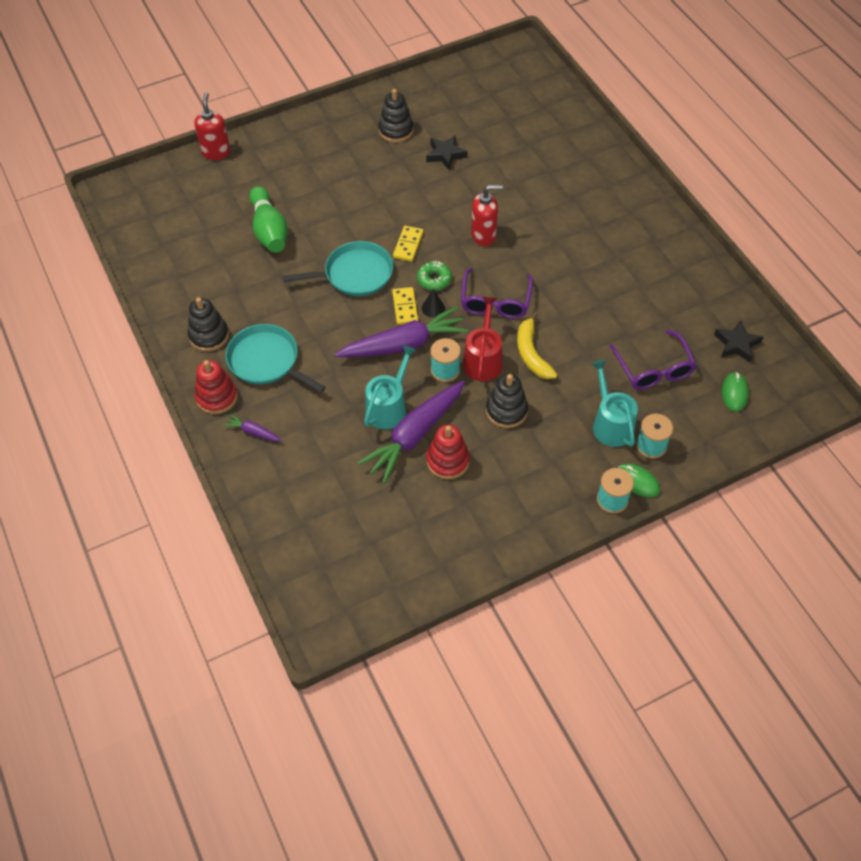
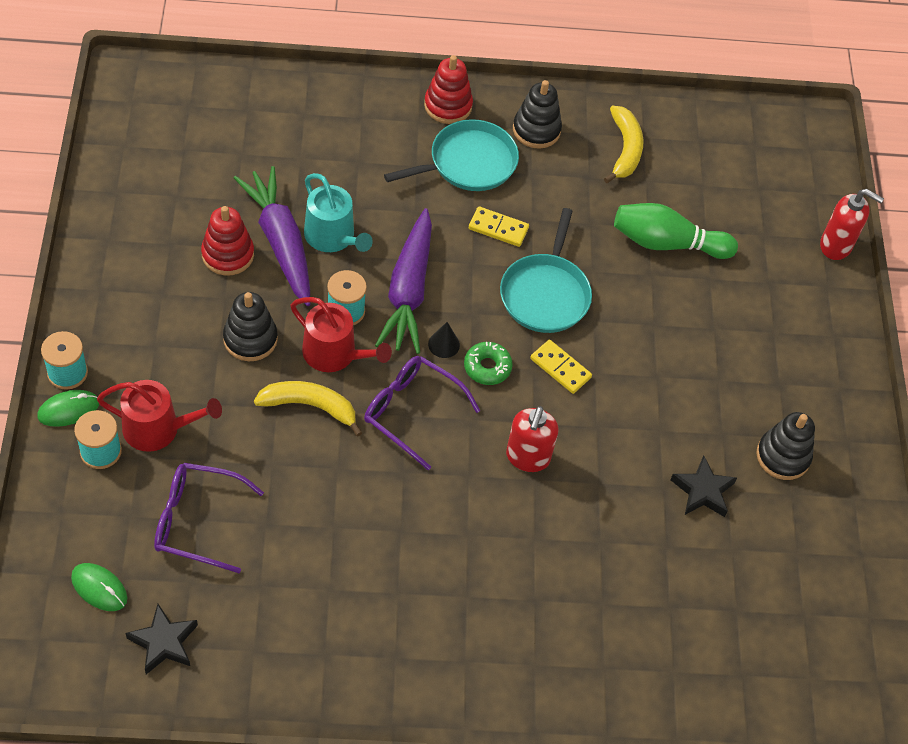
camera: 110 degrees right, 0 degrees up
(197, 280) = (625, 149): none -> yellow banana
(253, 432) = (383, 116): purple carrot -> none
(405, 307) = (462, 317): yellow domino -> yellow domino (498, 228)
(611, 424) = (158, 429): turquoise watering can -> red watering can

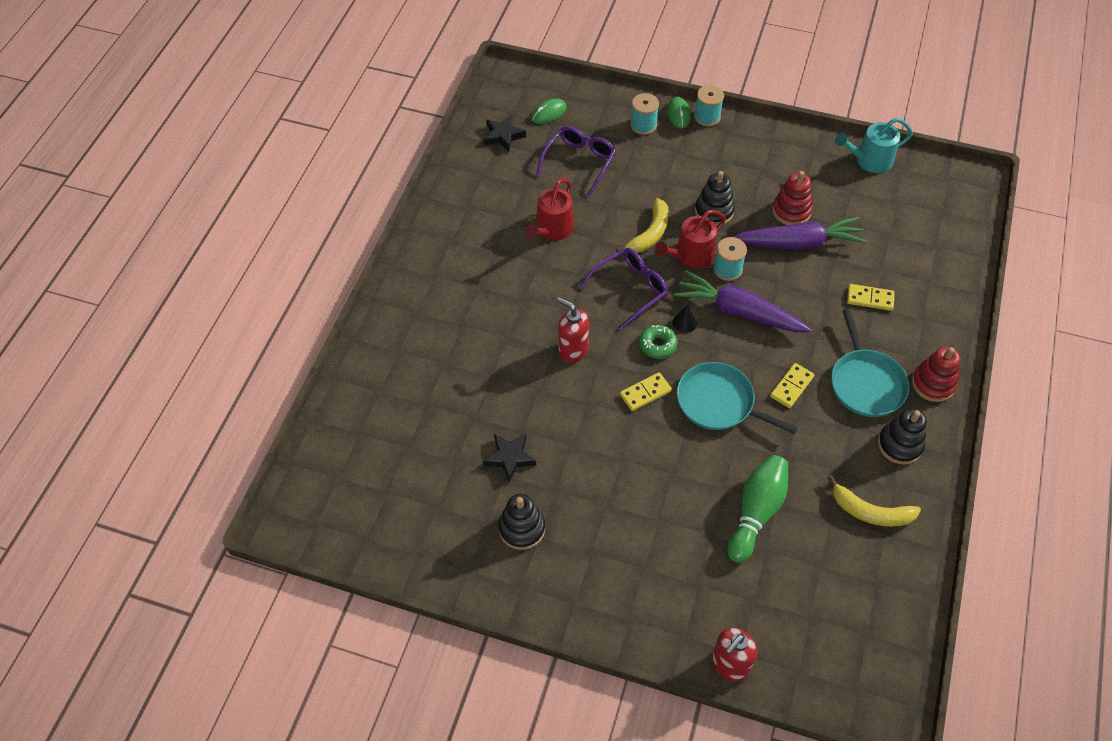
camera: 115 degrees right, 0 degrees up
(158, 429) = (653, 154): red watering can -> red watering can (552, 229)
(333, 237) = (798, 275): turquoise watering can -> turquoise watering can (869, 160)
(348, 166) = (870, 299): none -> yellow domino

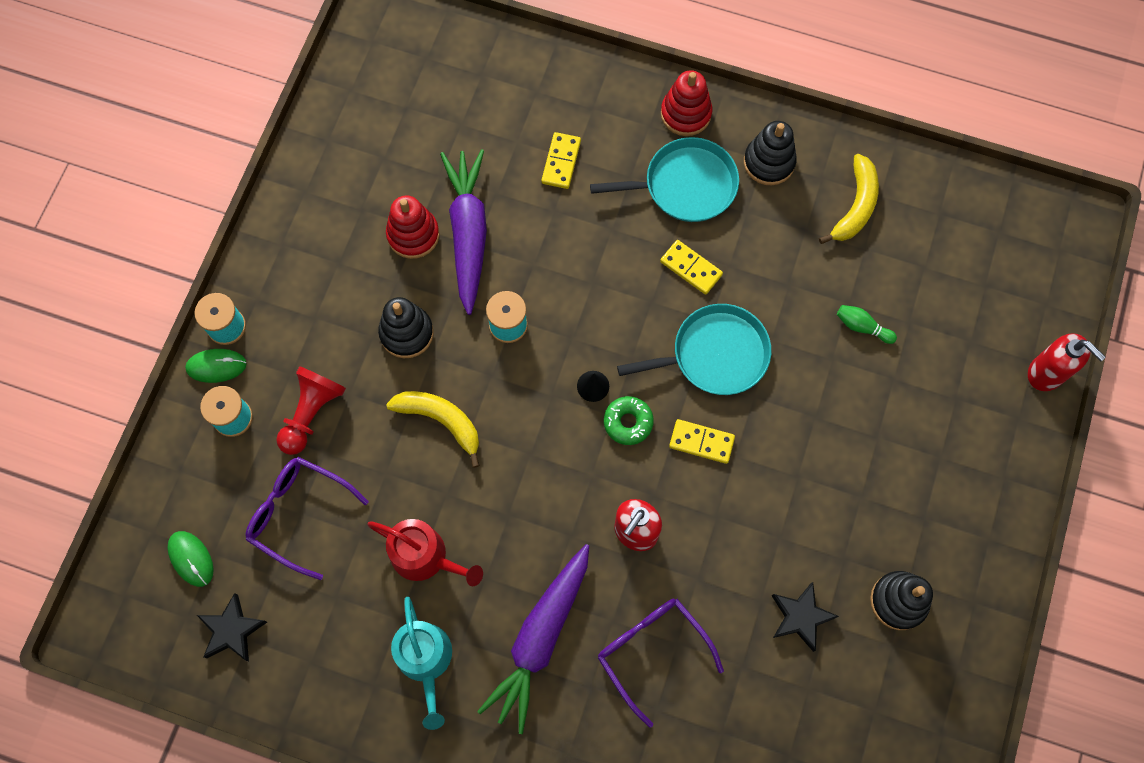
camera: 90 degrees left, 15 degrees up
(630, 289) = (537, 452): purple glasses -> purple glasses (652, 652)
(645, 393) = (701, 442): yellow domino -> yellow domino turned 45 degrees counterclockwise
(650, 164) = (311, 413): none -> red pawn
(691, 255) = (482, 370): red watering can -> none
(719, 402) = (714, 354): turquoise pan -> turquoise pan turned 135 degrees counterclockwise
(739, 311) = (577, 317): purple carrot -> purple carrot (540, 638)
(756, 512) = (862, 327): green bowling pin -> green bowling pin, size x0.48
(869, 160) = (331, 127): turquoise watering can -> turquoise watering can (425, 660)

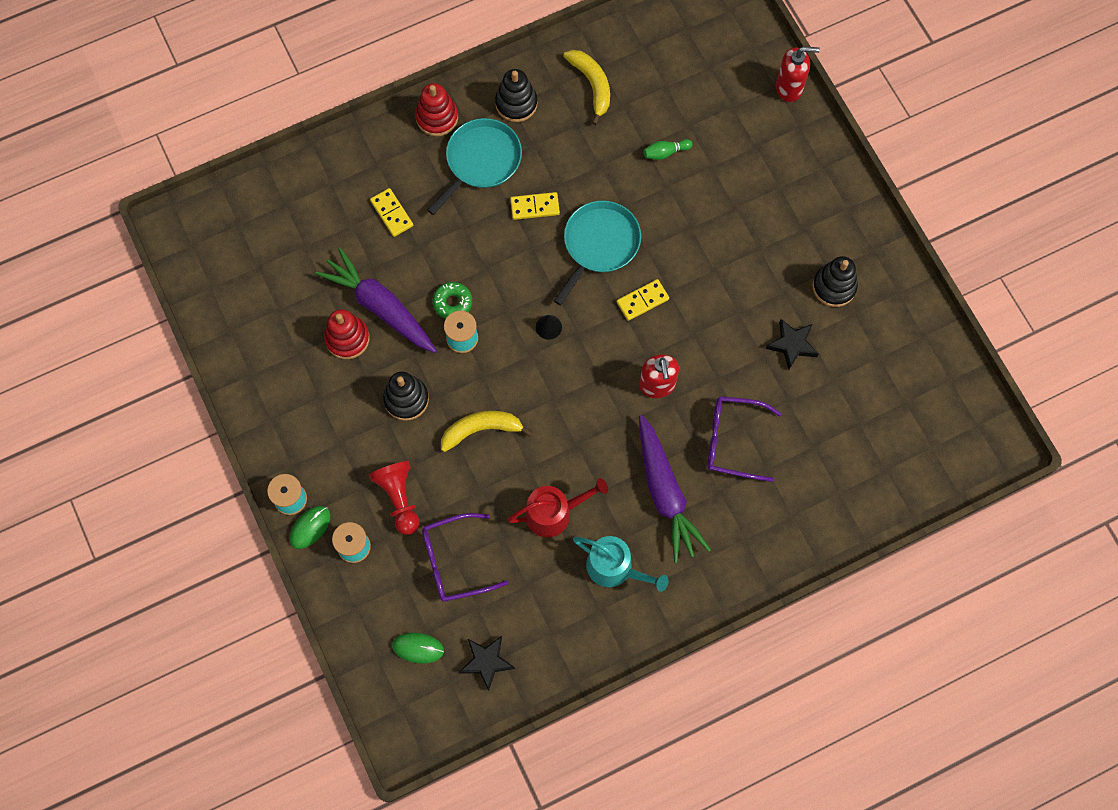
camera: 45 degrees left, 0 degrees up
(628, 422) = (590, 328): green donut -> green donut (452, 303)

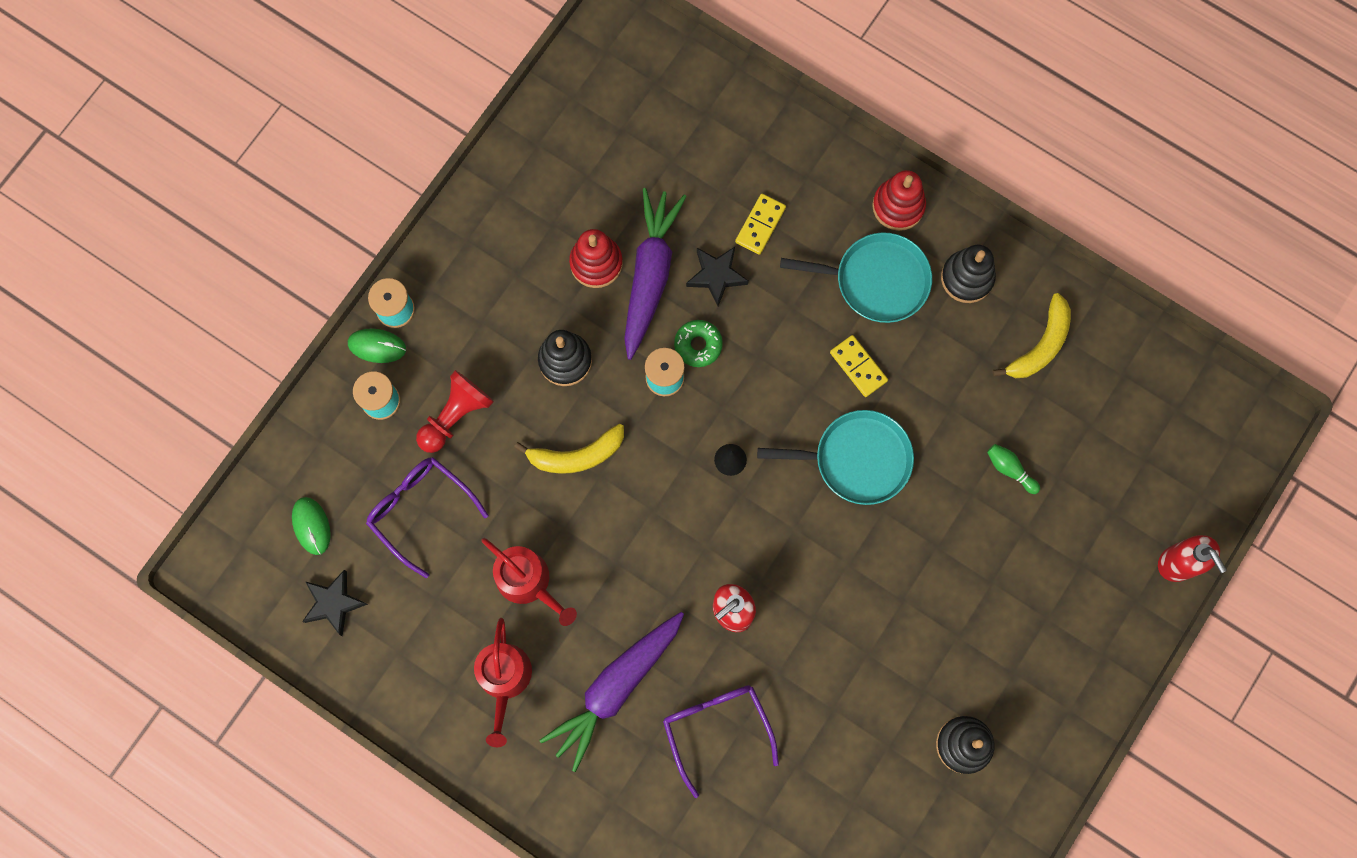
camera: 60 degrees right, 5 degrees up
(481, 429) = (576, 455): yellow banana -> yellow banana turned 120 degrees clockwise
(615, 568) = (504, 679): turquoise watering can -> red watering can
(642, 301) = (819, 542): yellow domino -> none
(792, 345) = (866, 734): black star -> black star (716, 276)

